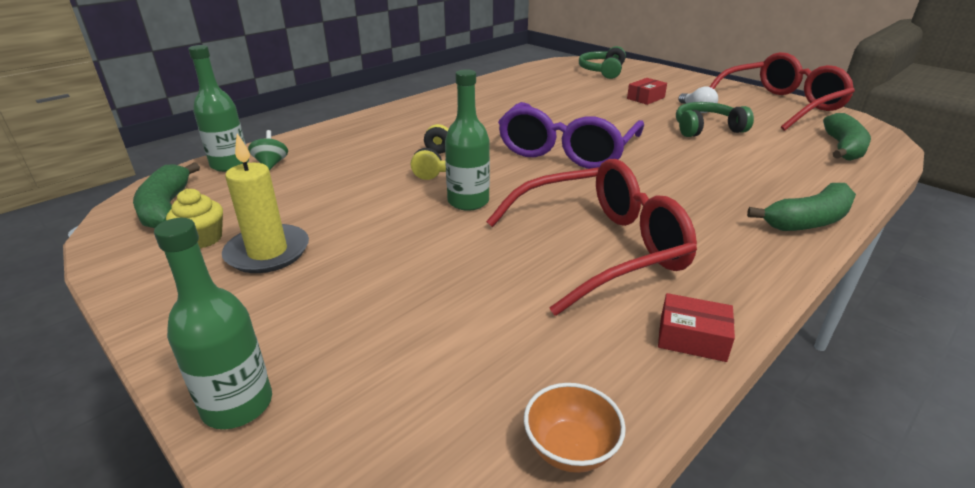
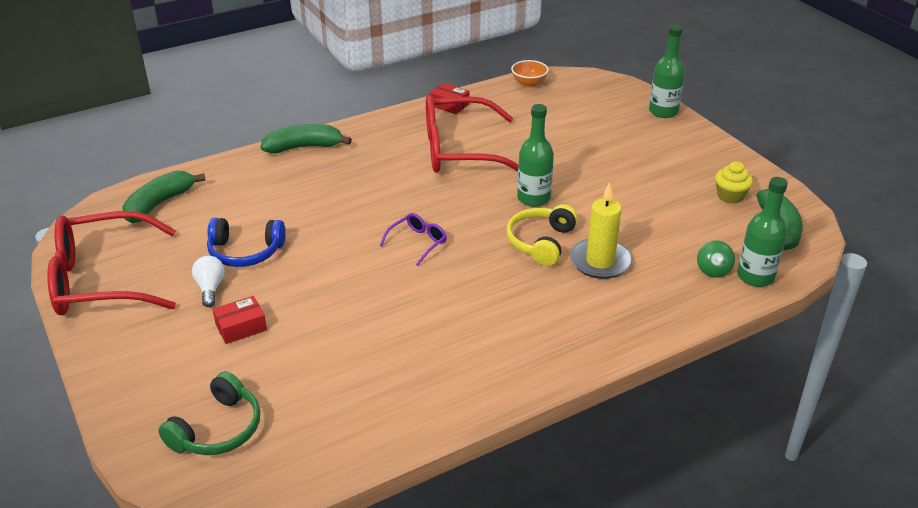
camera: 165 degrees left, 5 degrees up
(268, 252) = (679, 179): yellow candle -> yellow candle (600, 261)
(566, 151) = (418, 242): purple glasses -> purple glasses, size x0.43
(706, 129) = (245, 252): green headphones -> blue headphones

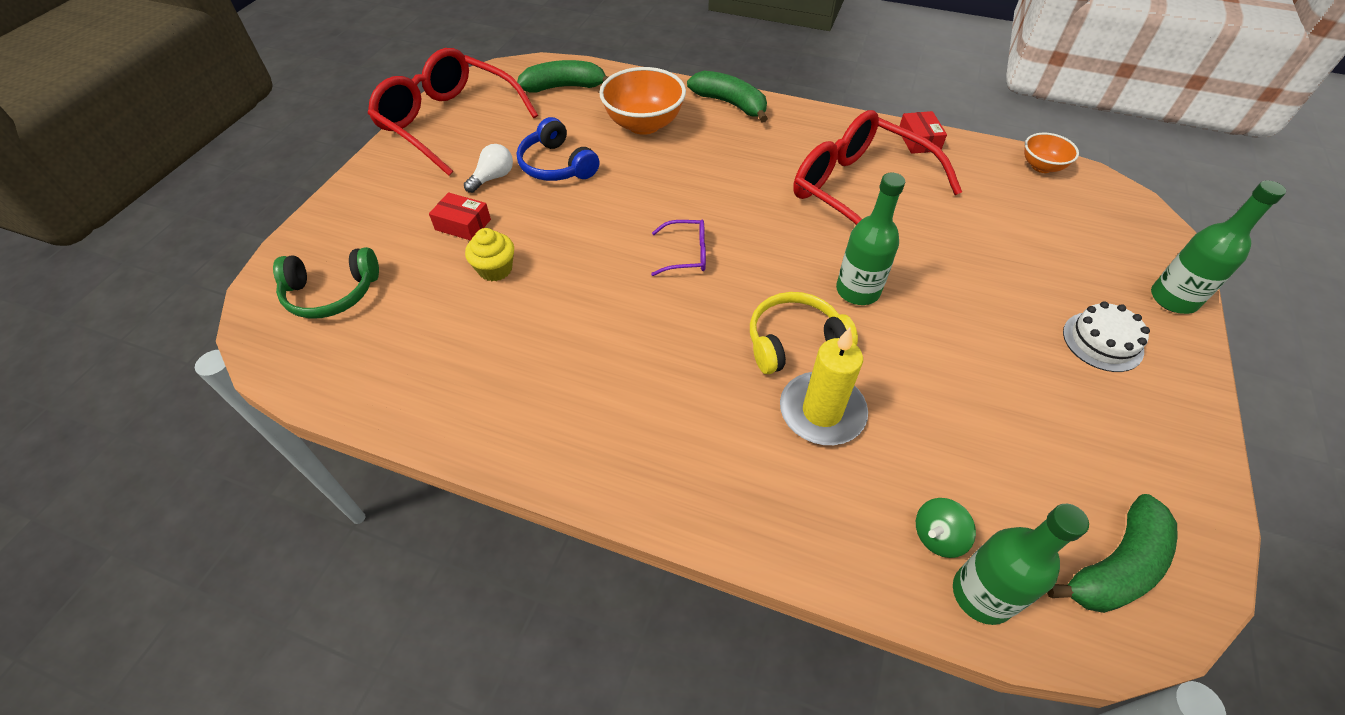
camera: 50 degrees right, 15 degrees up
(265, 192) = (644, 124): none -> orange bowl
(662, 148) = (1102, 341): none -> white cake
(730, 196) = (1108, 466): yellow cupcake -> yellow cupcake (495, 269)

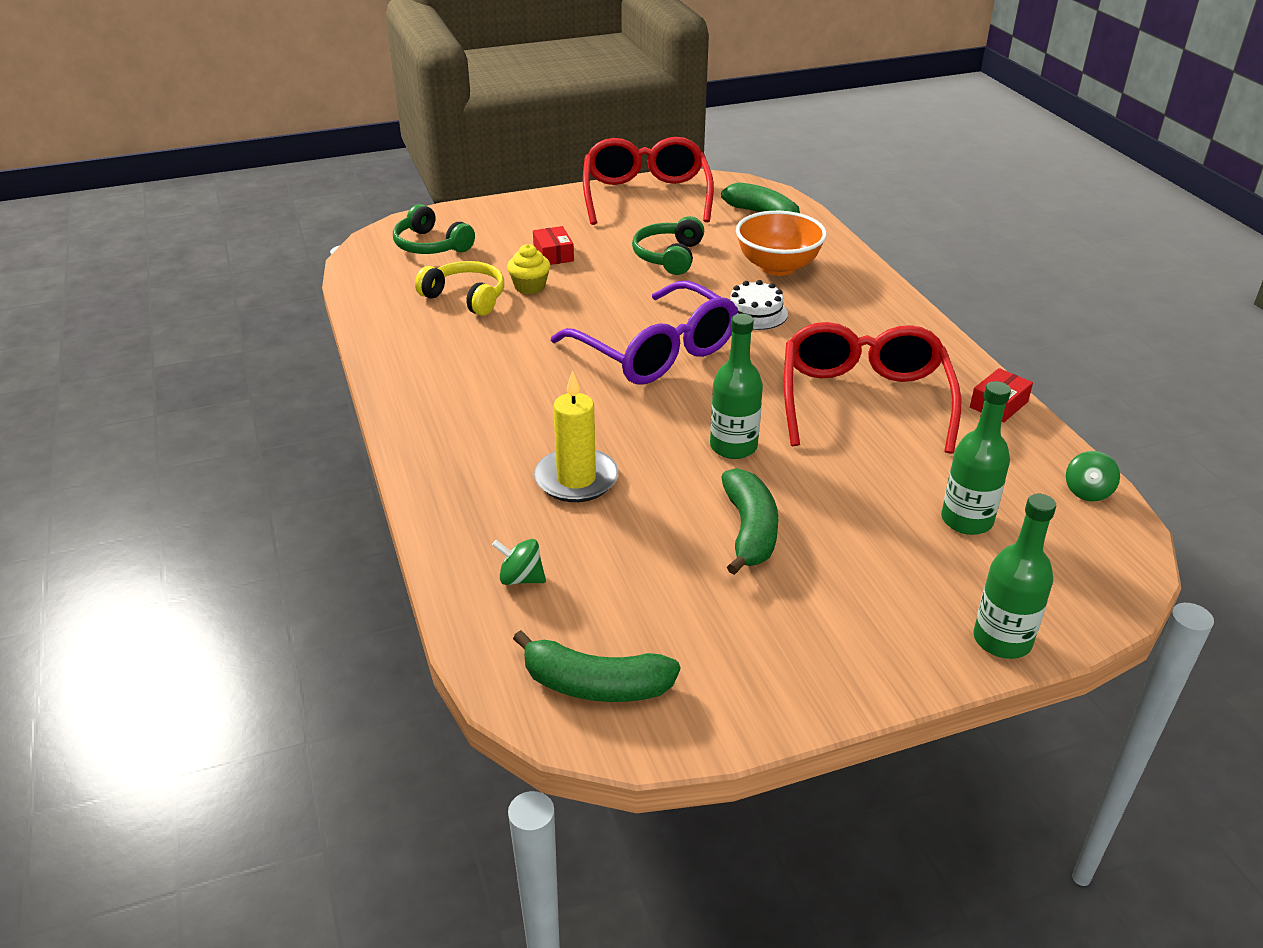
camera: 50 degrees right, 15 degrees down
(493, 178) = (616, 241): white light bulb -> none
(557, 165) = (669, 256): blue headphones -> green headphones
(687, 254) = (657, 352): purple glasses -> purple glasses, size x2.35
(730, 104) = (875, 291): green banana -> green banana (749, 531)
(794, 342) = (632, 438): yellow headphones -> yellow headphones (466, 297)
(982, 594) = (491, 618): green bottle -> green bottle (966, 520)
(1041, 166) = (1087, 492): orange bowl -> green spinning top
(1102, 341) = (866, 607): white cake -> white cake (755, 313)

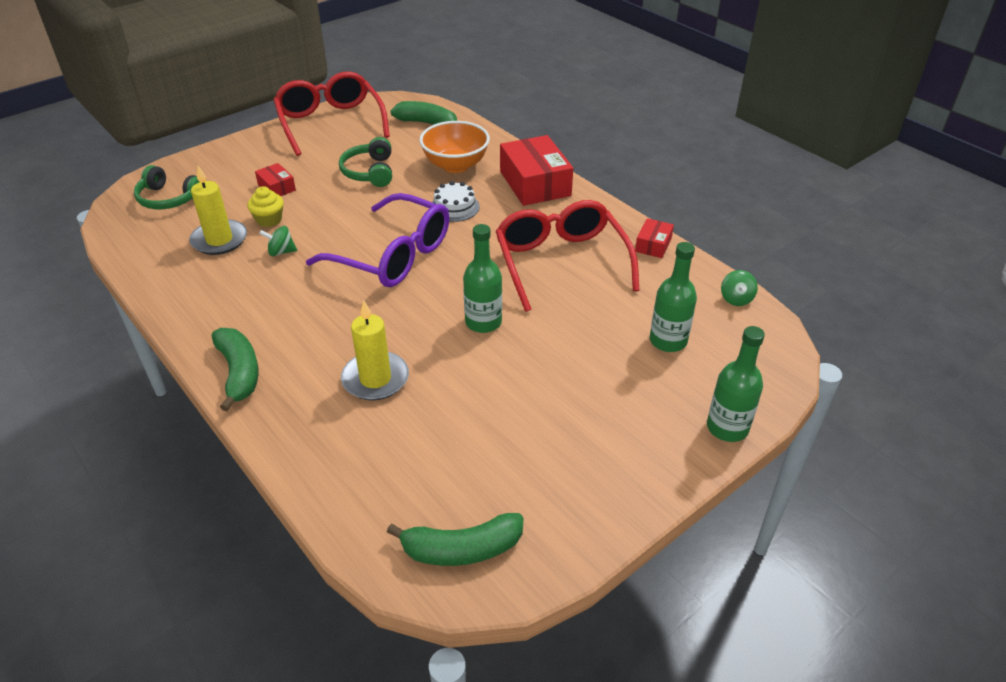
camera: 20 degrees left, 5 degrees up
(466, 297) = (219, 240): yellow headphones -> yellow candle
(521, 578) = (367, 476): green spinning top -> green spinning top (281, 252)
(749, 531) = (523, 389): green banana -> green banana (239, 373)
(870, 305) = (535, 183): none -> red box

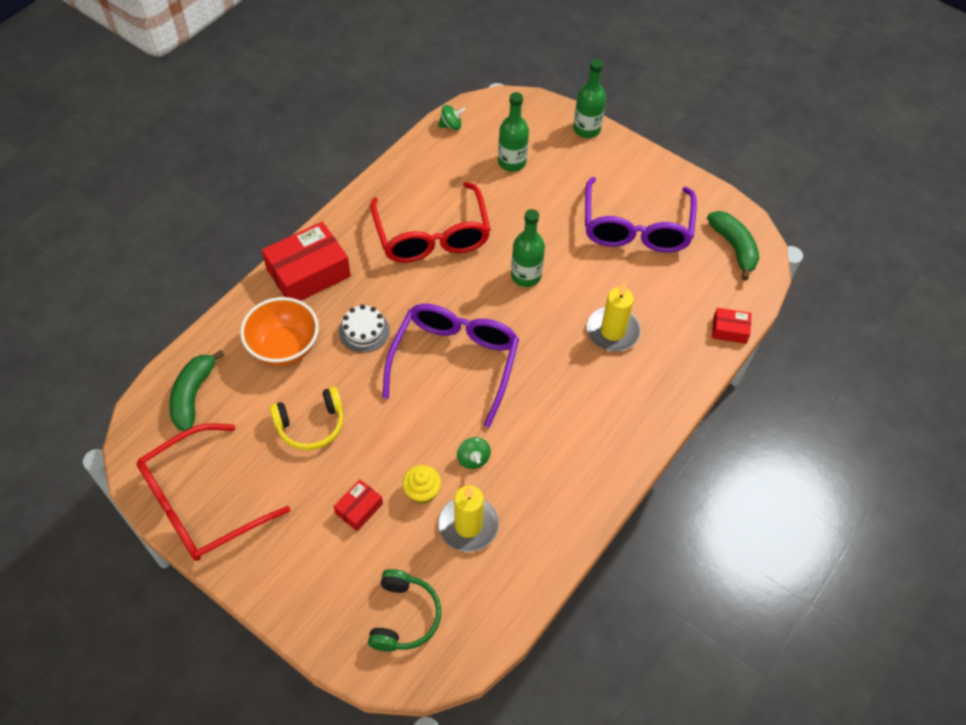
camera: 105 degrees left, 15 degrees up
(239, 373) = (639, 428): green banana -> none
(370, 172) = (311, 425): green headphones -> yellow headphones
(528, 439) = (636, 228): none -> purple glasses
(561, 262) = (432, 236): red glasses -> red glasses turned 75 degrees counterclockwise
(653, 245) = (392, 177): red box -> red box (729, 330)

